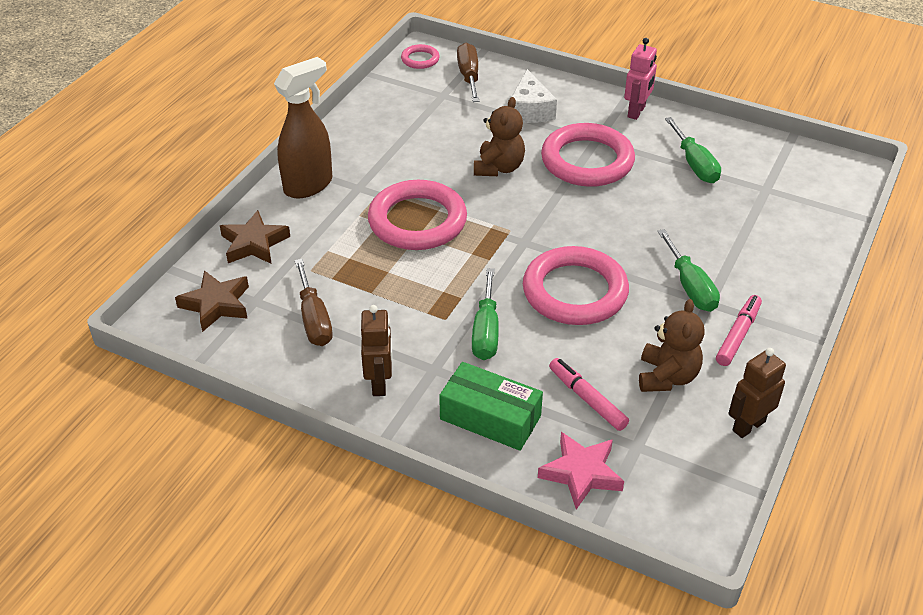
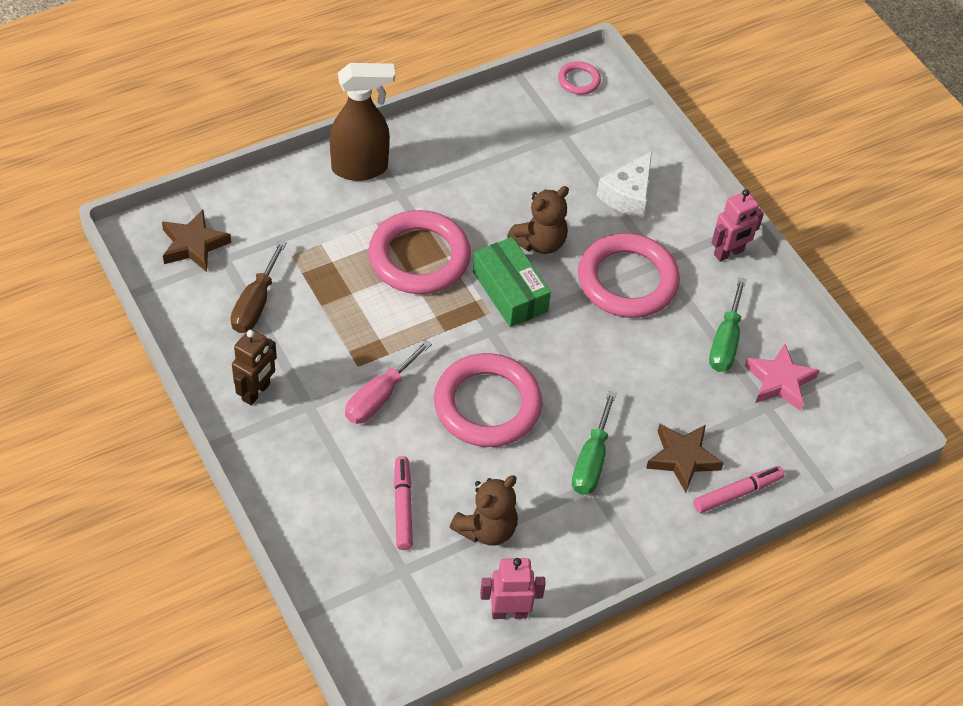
camera: 30 degrees right, 10 degrees up
(254, 243) = (268, 202): brown star -> brown star (682, 458)
(469, 76) = (607, 125): brown screwdriver -> none
(486, 331) = (379, 397): green screwdriver -> pink screwdriver
(490, 418) = (313, 474): green box -> green box (510, 291)
(581, 473) = (338, 564): pink star -> pink star (779, 381)
(738, 335) = (585, 530): pink marker -> pink marker (737, 493)
(748, 426) = (509, 612): brown robot -> pink robot

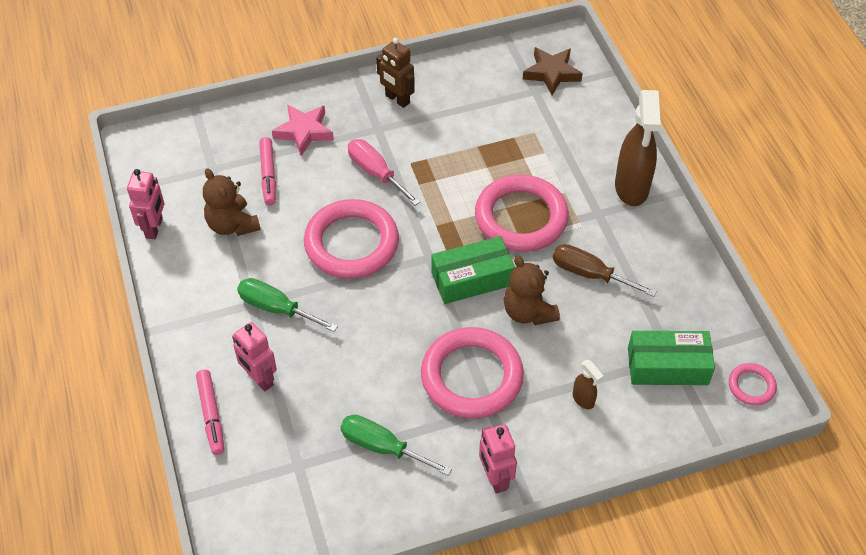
camera: 105 degrees right, 0 degrees up
(255, 303) = (485, 106): brown screwdriver -> brown screwdriver (590, 274)
(403, 507) = (268, 175): pink marker -> pink marker turned 75 degrees clockwise
(574, 137) = (667, 366): none -> green box
(628, 195) = (583, 400): white cheese -> brown spray bottle
(682, 458) = (259, 379): brown star -> pink robot
(779, 381) = (325, 485): pink star -> pink star (304, 132)

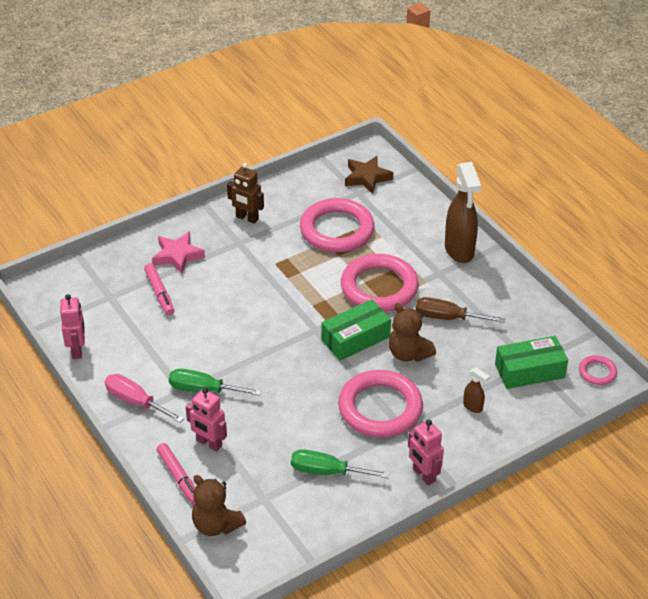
camera: 15 degrees left, 10 degrees down
(232, 225) = (143, 335): brown teddy bear -> brown teddy bear (216, 525)
(351, 243) = (248, 331): pink ring -> pink ring (337, 230)
(376, 173) = (249, 276): pink screwdriver -> pink screwdriver (135, 401)

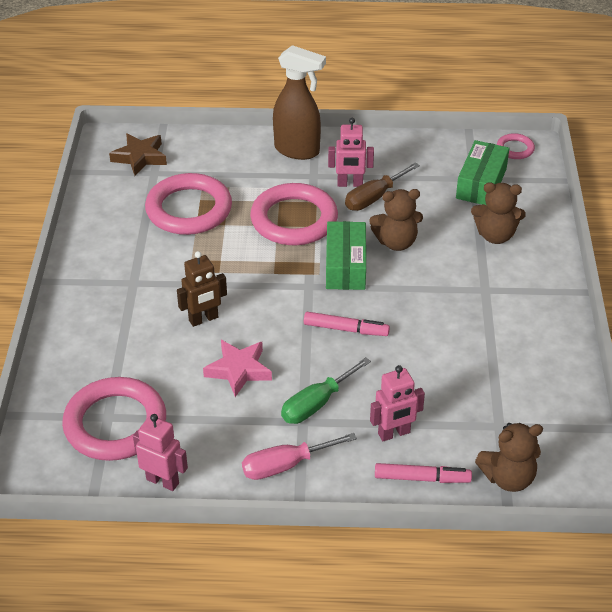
camera: 55 degrees left, 0 degrees up
(159, 293) = (144, 374): pink marker -> pink marker (346, 329)
(177, 256) = (103, 335): pink star -> pink star (239, 370)
(247, 218) = (104, 260): brown robot -> brown robot (203, 319)
(327, 471) = (499, 365): green screwdriver -> none
(380, 408) = (448, 292): pink ring -> pink ring (115, 424)
(423, 475) = (552, 304): pink robot -> pink robot (350, 184)
(473, 407) = (495, 235): brown spray bottle -> brown teddy bear

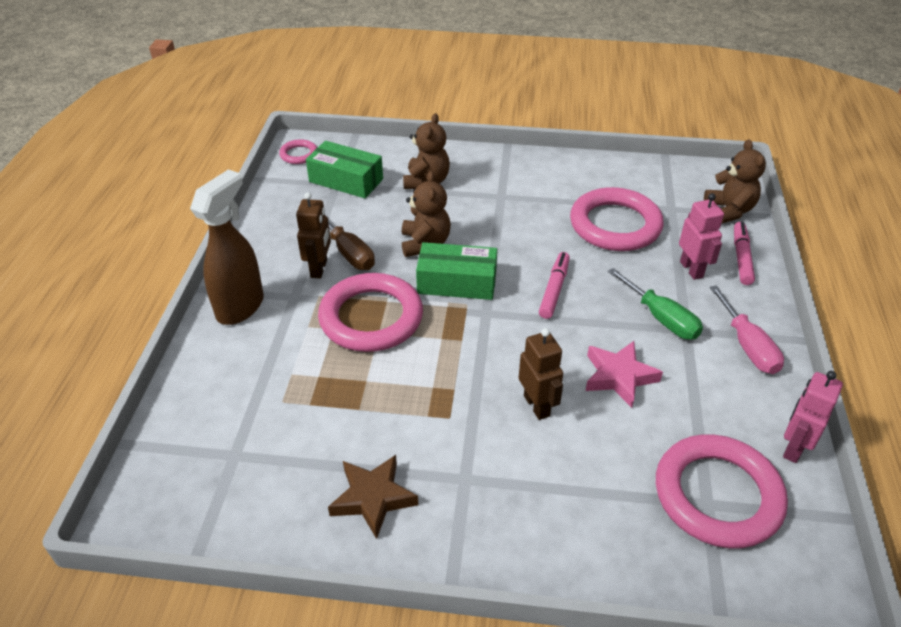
camera: 85 degrees left, 0 degrees up
(140, 157) = (192, 472): brown star -> brown star (373, 498)
(189, 209) = (327, 416): pink ring -> pink ring (615, 225)
(350, 184) = (319, 268): pink robot -> brown robot

